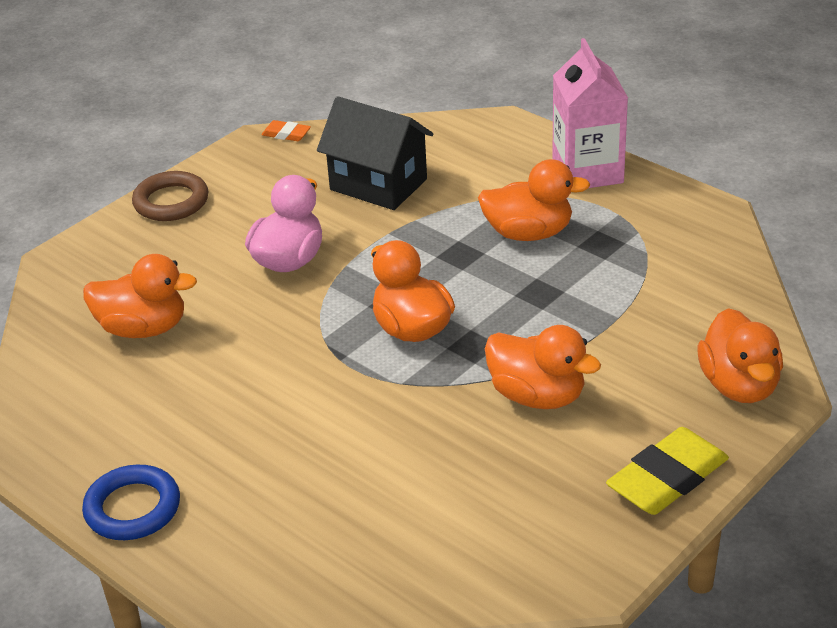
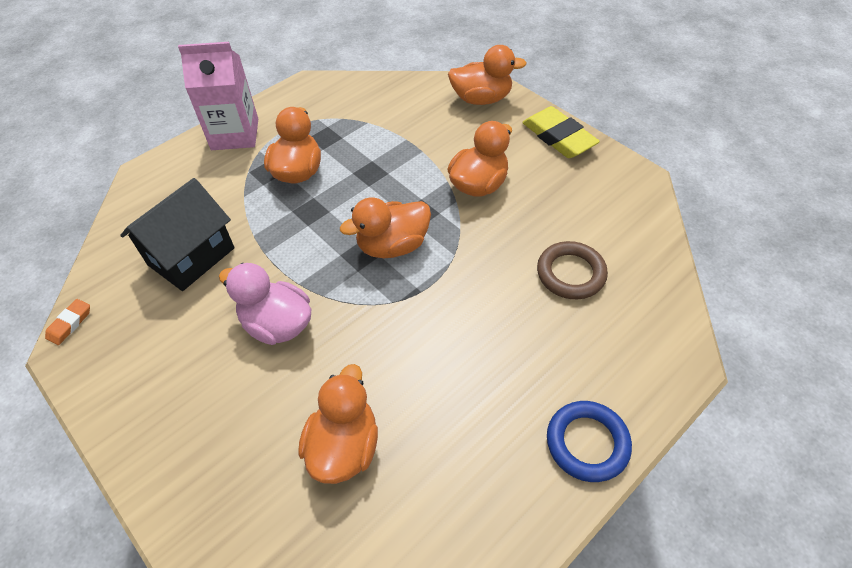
camera: 85 degrees left, 15 degrees up
(171, 202) = (138, 428): brown ring -> brown ring (570, 273)

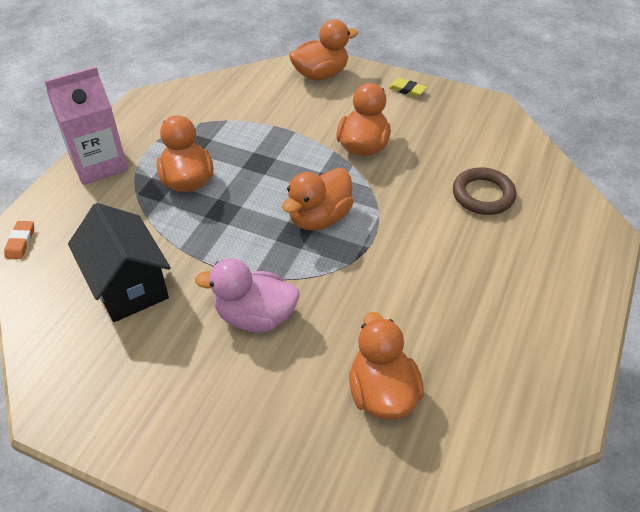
camera: 25 degrees left, 5 degrees down
(70, 324) = (37, 387): orange eraser -> orange eraser (20, 242)
(191, 256) = (128, 286): black house -> black house turned 45 degrees counterclockwise
(558, 137) = (407, 90): yellow eraser -> yellow eraser, size x0.49
(587, 443) = (572, 317): blue ring -> none

